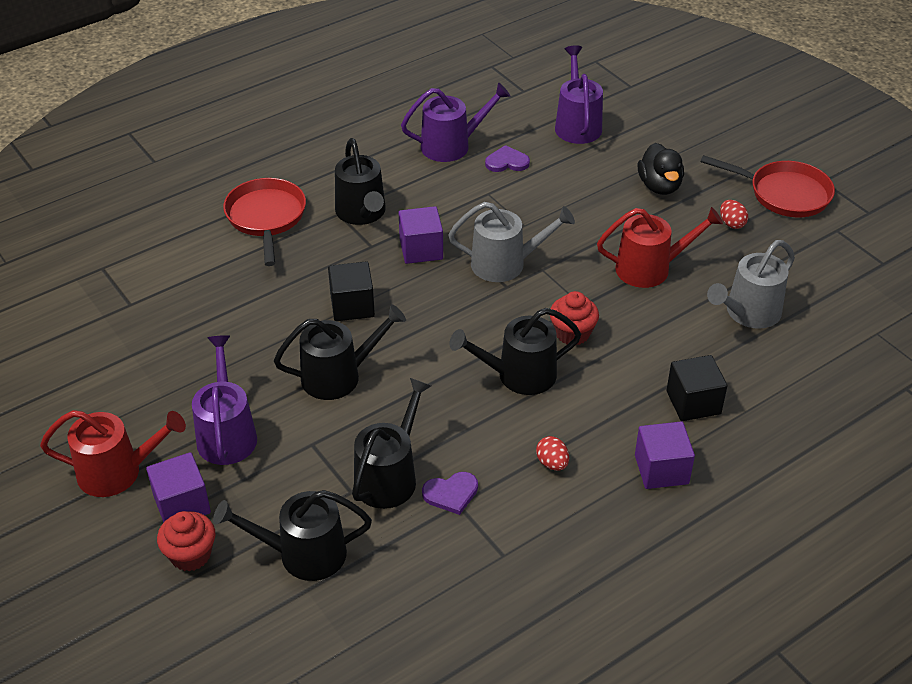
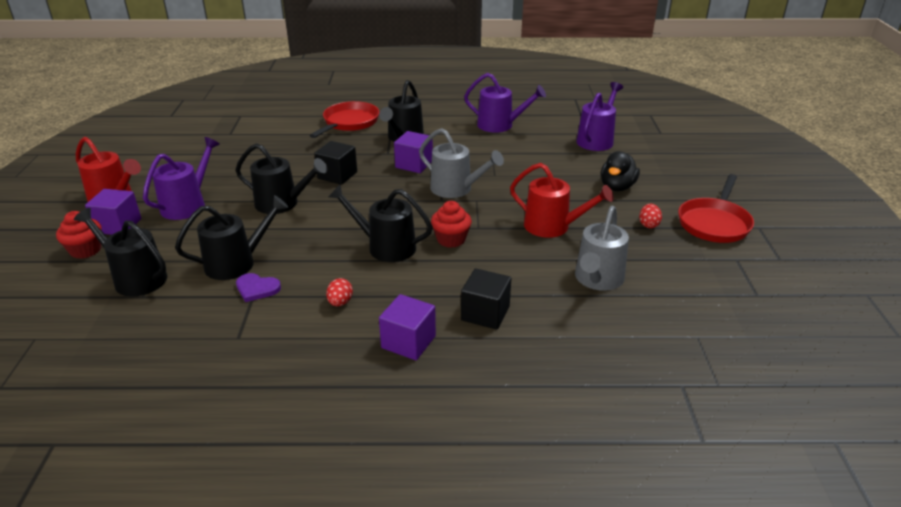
camera: 35 degrees right, 10 degrees down
(507, 162) = (524, 143): purple heart -> none
(748, 313) = (597, 279): grey watering can -> grey watering can turned 60 degrees counterclockwise
(784, 194) = (714, 223): red pan -> red pan turned 60 degrees clockwise

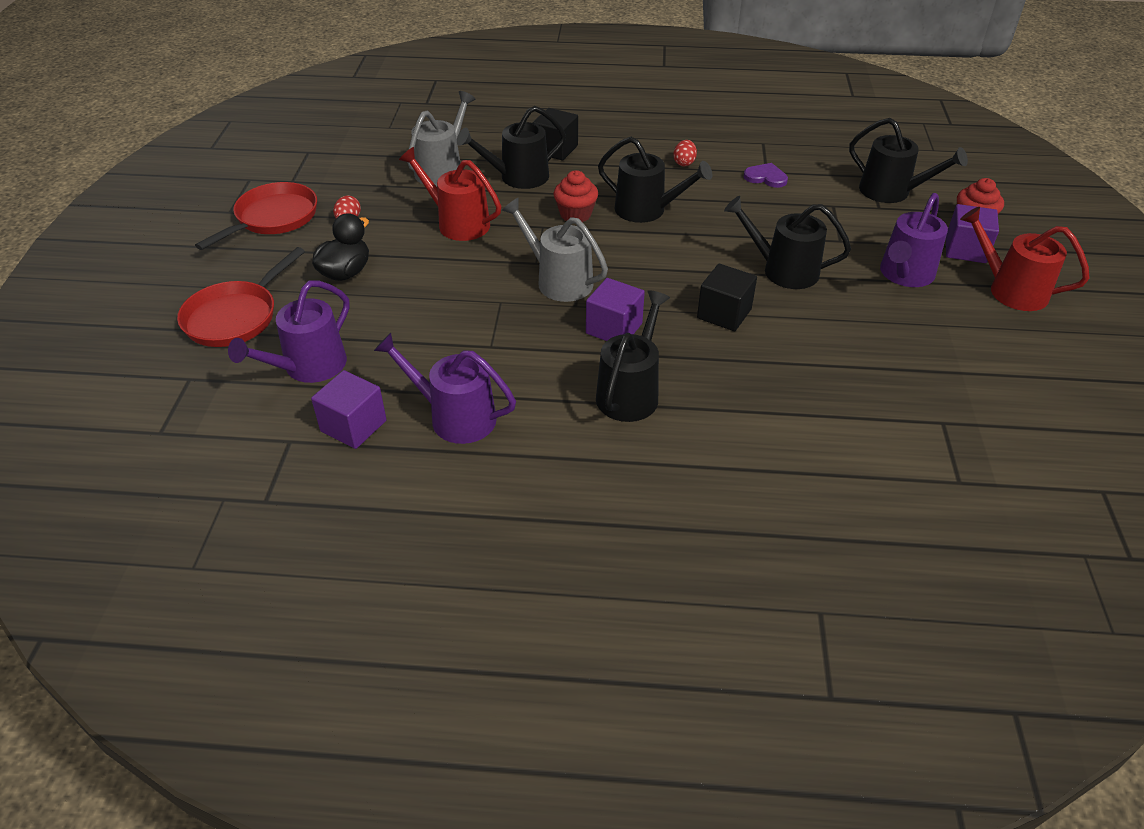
camera: 175 degrees left, 10 degrees up
(236, 263) = (799, 201): black watering can -> black watering can (518, 177)
(349, 123) = (734, 443): red pan -> red pan (235, 317)
(408, 342) = (622, 134): purple cube -> purple cube (353, 426)

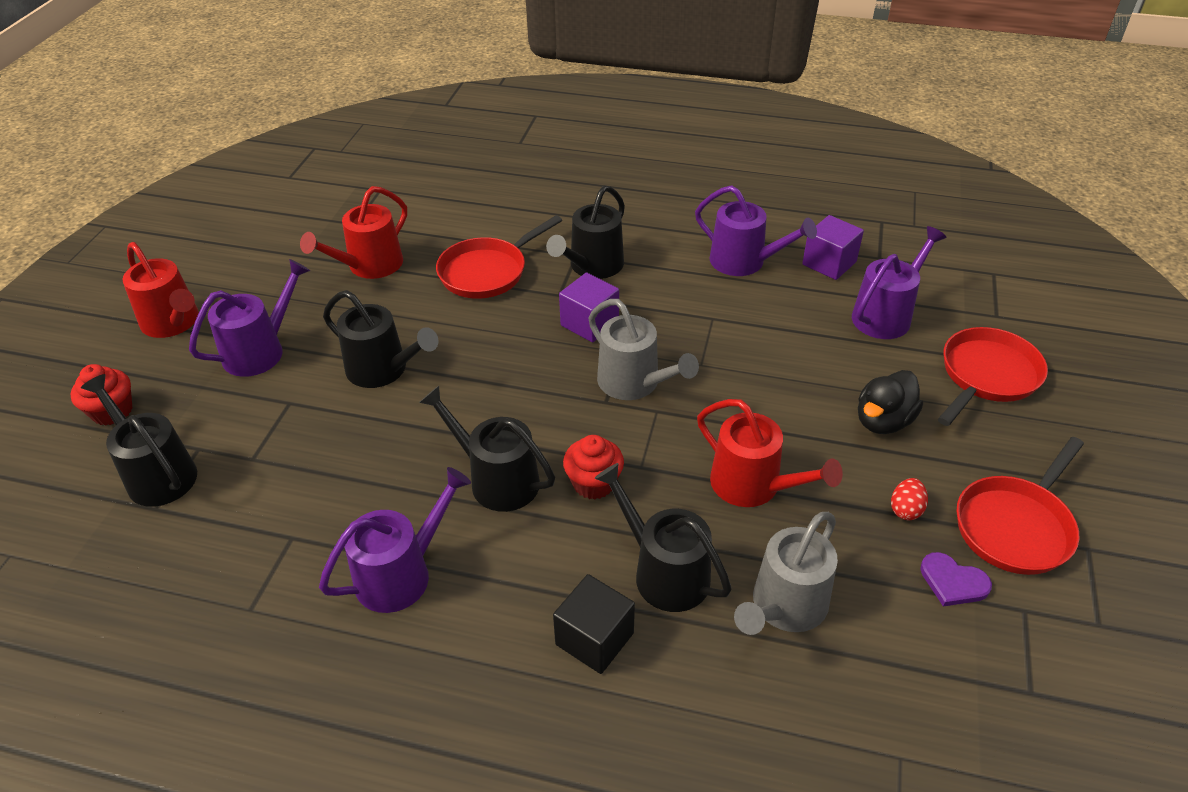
camera: 170 degrees left, 0 degrees up
(518, 177) = (664, 572): black watering can -> black watering can turned 120 degrees counterclockwise
(684, 163) = (401, 574): red egg -> purple watering can
(724, 314) = (475, 327): black cube -> none
(744, 373) = (487, 272): none -> red pan
(766, 177) = (301, 524): purple heart -> purple heart (953, 582)
(877, 367) = (369, 266): none -> red watering can
(965, 250) = (163, 374): purple cube -> none

